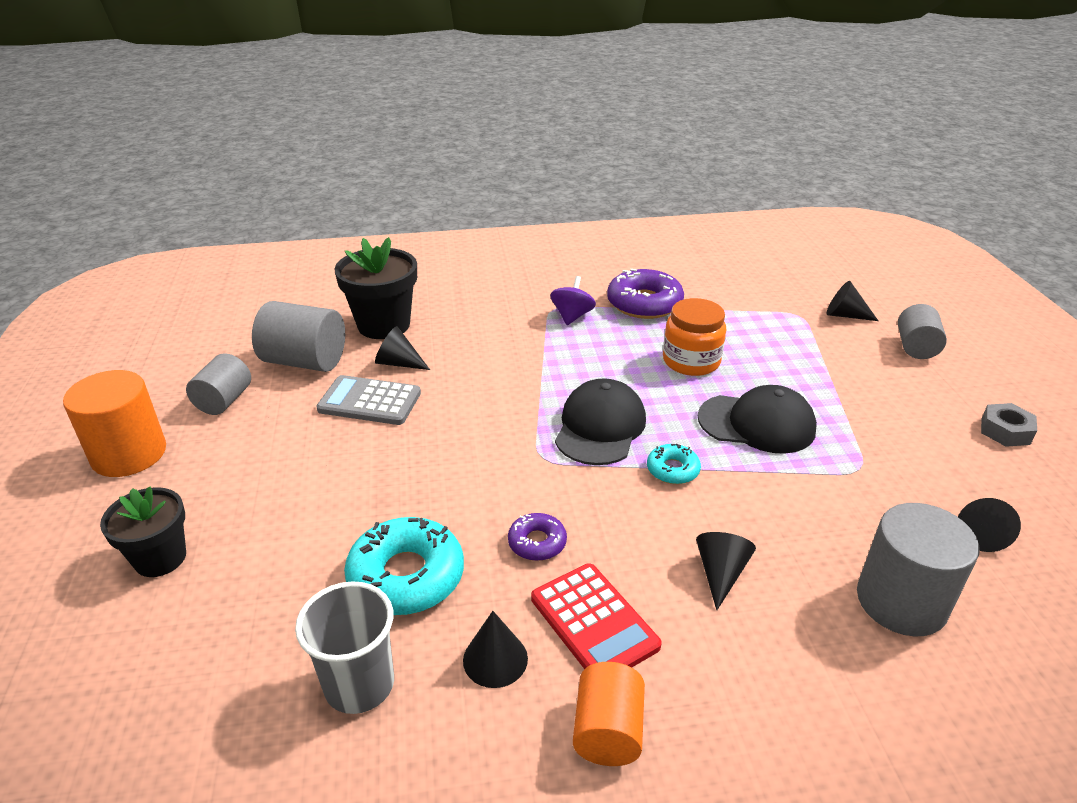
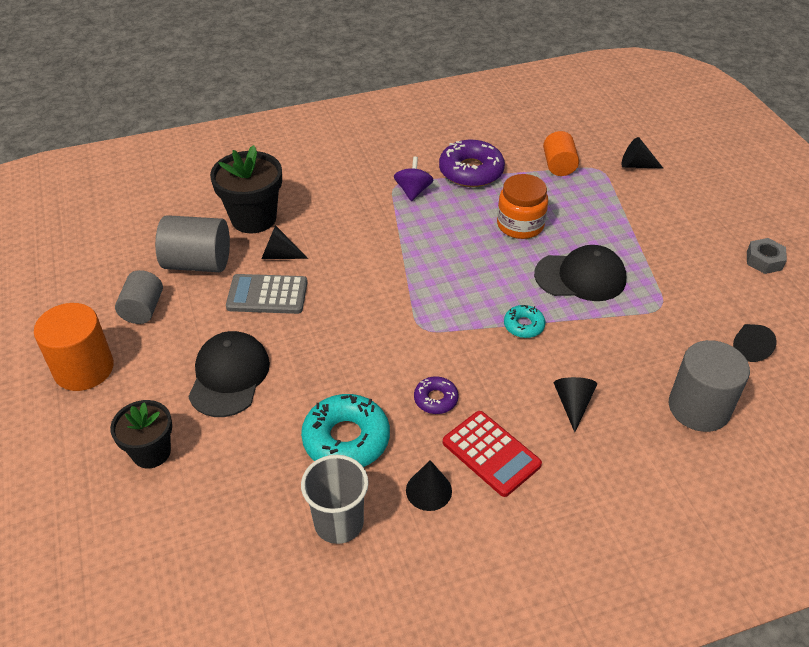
camera: 10 degrees left, 10 degrees up
(600, 427) = (460, 295): black cap -> black cap (229, 376)
(607, 731) = (517, 527): orange cylinder -> orange cylinder (559, 166)
(916, 347) = (694, 191): grey cylinder -> none

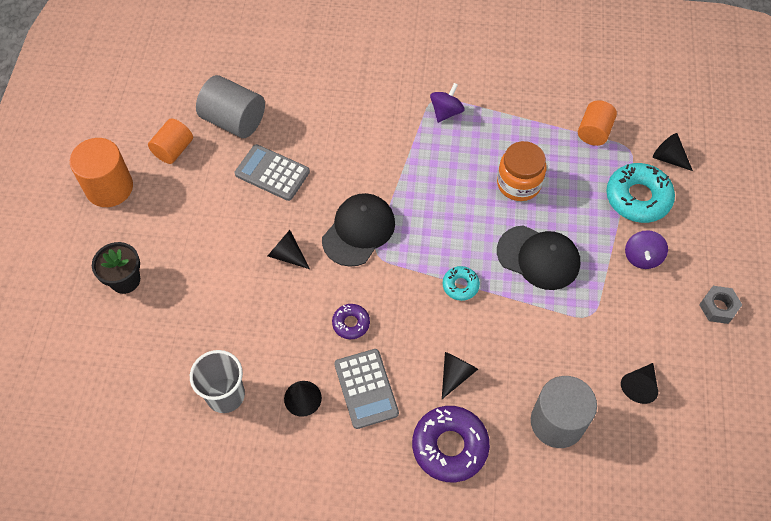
camera: 25 degrees right, 15 degrees up
(143, 309) = (173, 150): grey cylinder -> orange cylinder
(229, 376) = (208, 237): black cap -> black cap (358, 231)
(253, 218) = (298, 91): black flower pot -> none
(279, 255) = (300, 137): black cone -> black cone (287, 255)
(346, 439) = (266, 329): turquoise donut -> turquoise donut (638, 198)
(471, 171) = (509, 108): purple donut -> purple donut (450, 446)
(491, 453) = (366, 388): red calculator -> grey calculator
(671, 245) = (642, 257): none -> purple spinning top

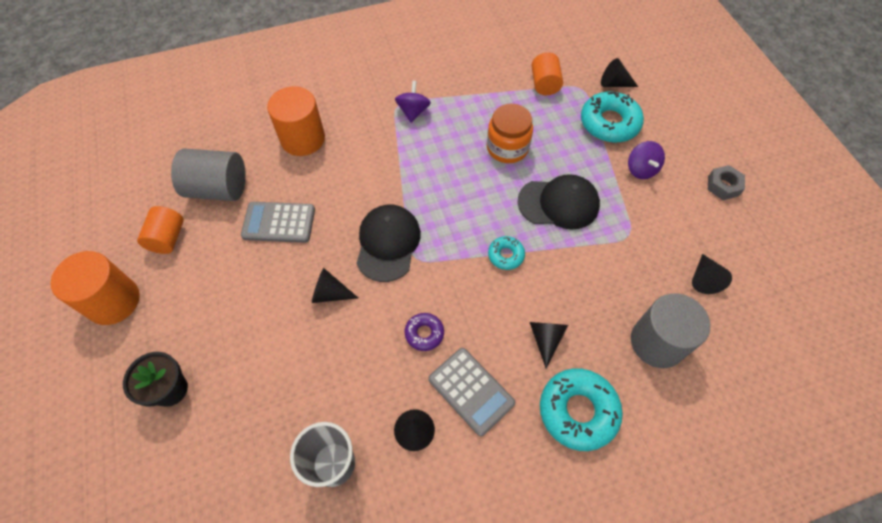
camera: 25 degrees left, 0 degrees up
(329, 101) = (303, 139): none -> orange cylinder
(450, 446) = (578, 411): purple donut -> turquoise donut

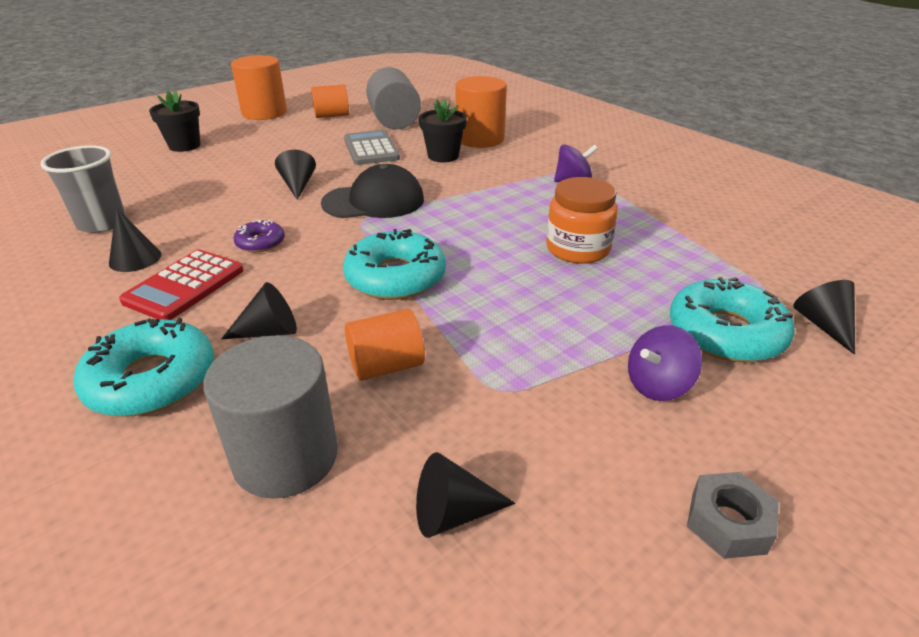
camera: 70 degrees right, 25 degrees down
(325, 174) = (443, 156): none -> black flower pot
(471, 391) = (184, 286): grey calculator -> red calculator
(506, 255) = (395, 277): turquoise donut -> turquoise donut, size x1.90
(544, 84) = (731, 259): orange cylinder -> orange cylinder (386, 366)
(558, 203) = (513, 306): black cap -> none

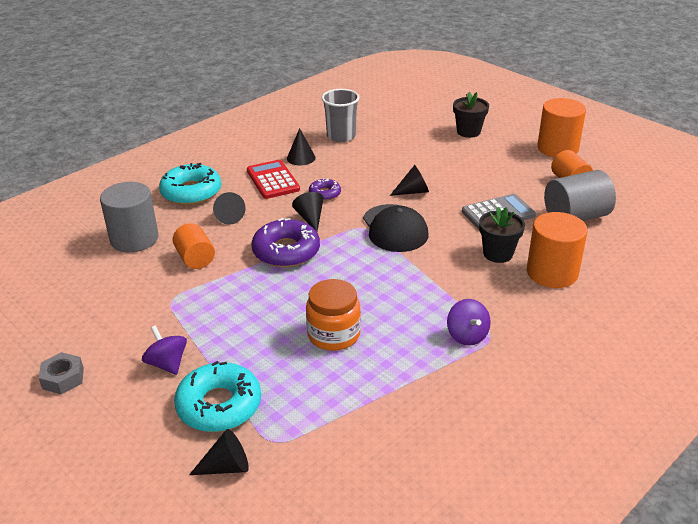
camera: 85 degrees right, 0 degrees up
(184, 286) = (273, 180): red calculator -> red calculator turned 45 degrees clockwise
(395, 277) = (286, 251): turquoise donut -> purple donut
(453, 513) = (91, 289): black cone -> black cone (310, 218)

